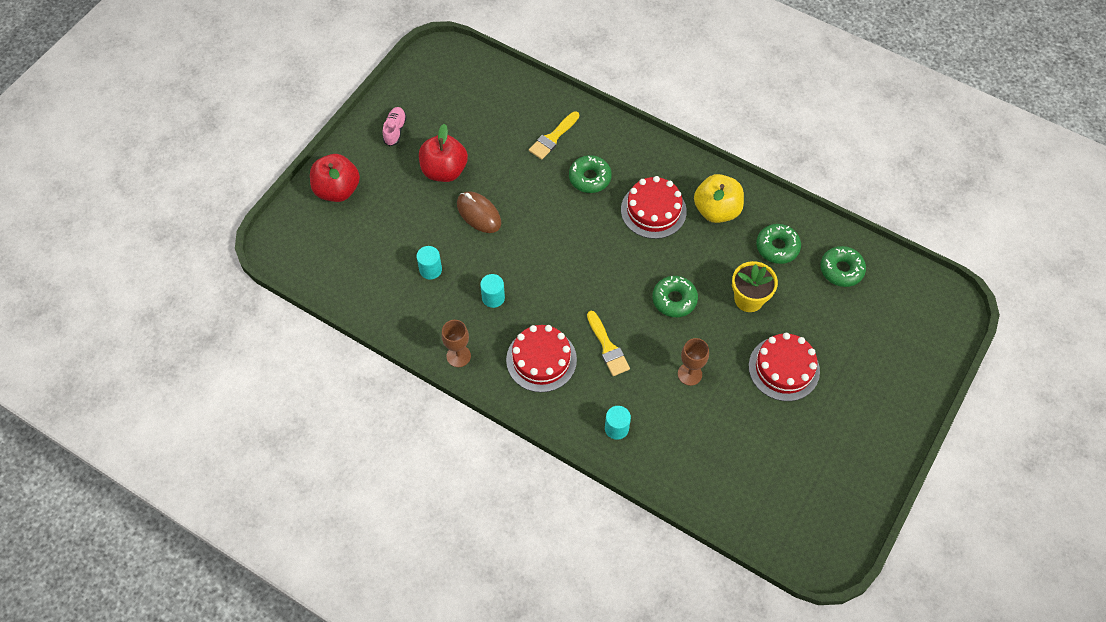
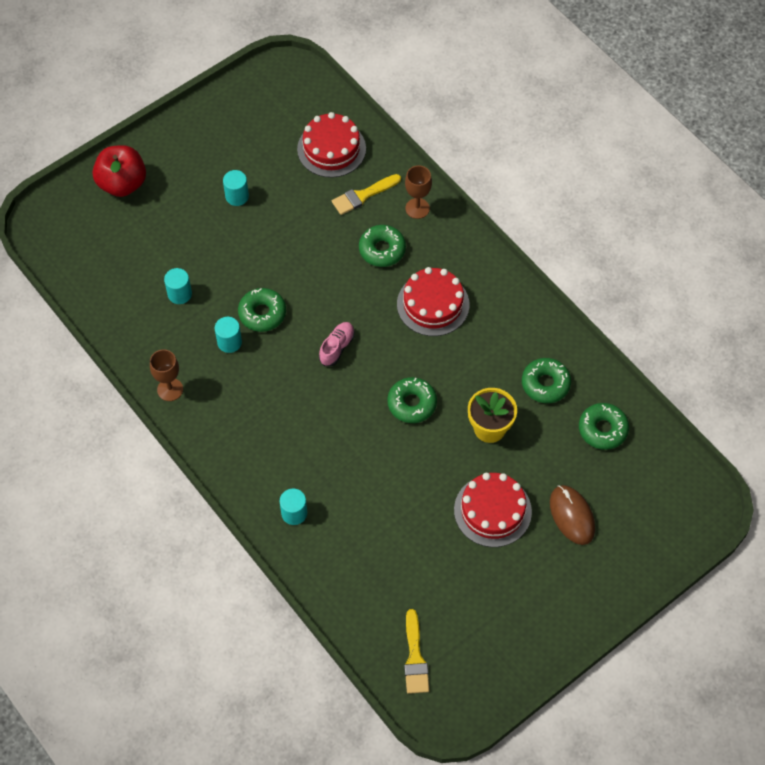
camera: 20 degrees right, 0 degrees up
(395, 130) = (205, 139): pink shoe -> pink shoe (337, 347)
(444, 170) = (237, 196): red apple -> turquoise cylinder
(479, 214) = (252, 252): brown mouse -> brown mouse (572, 516)
(511, 264) = (262, 313): none -> green donut
(541, 360) = (250, 420): red cake -> red cake (331, 149)
(607, 347) = (322, 429): yellow brush -> yellow brush (415, 658)
(689, 374) = (392, 484): brown goblet -> brown goblet (417, 208)
(716, 210) = (499, 325): yellow apple -> none

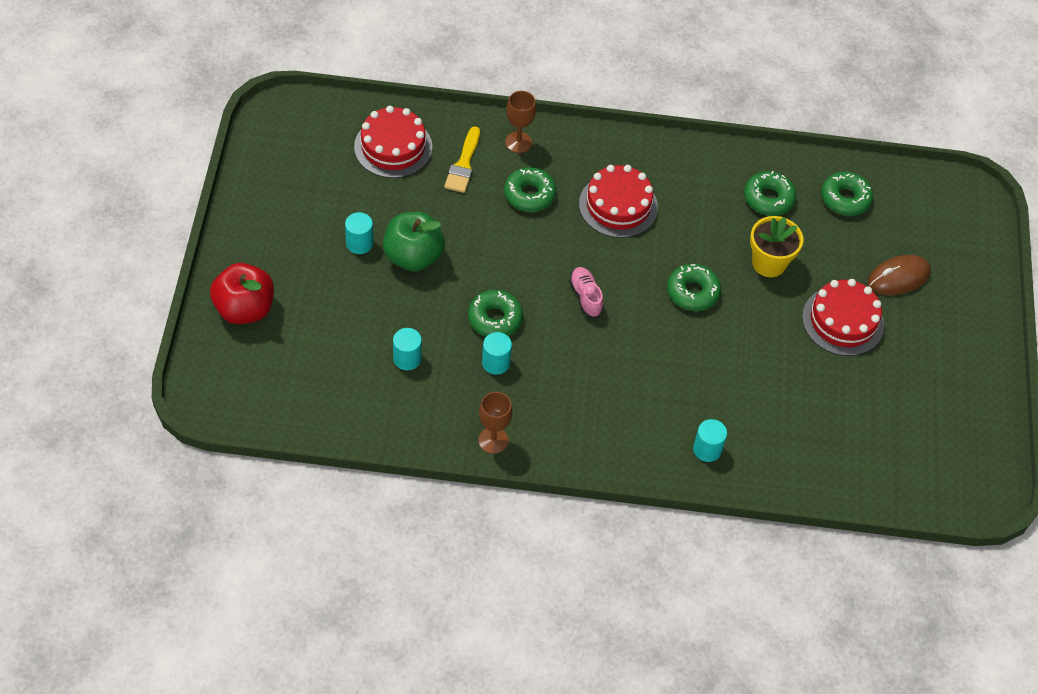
camera: 50 degrees left, 5 degrees down
(259, 231) = (413, 256): none -> green apple
(415, 658) = (919, 475): yellow brush -> none
(572, 516) = (898, 277): brown mouse -> brown mouse turned 45 degrees counterclockwise

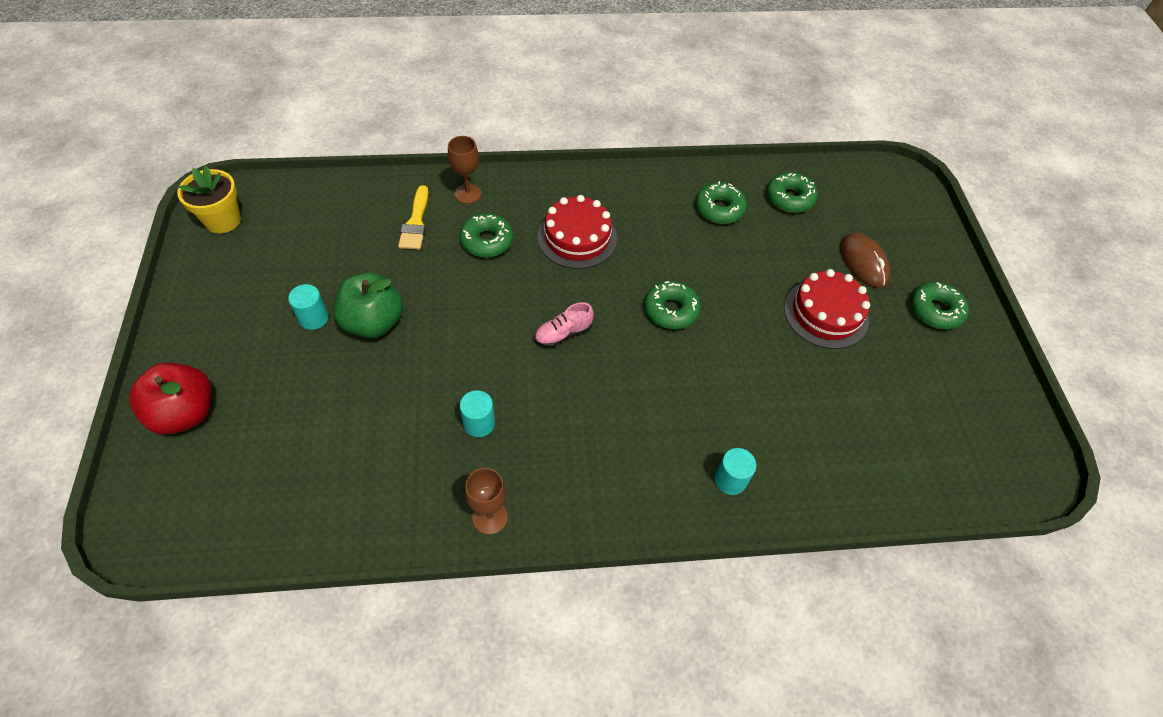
camera: 10 degrees left, 0 degrees up
(393, 147) = (341, 217): red cake -> none
(407, 358) = (378, 437): turquoise cylinder -> none
(495, 319) = (470, 374): green donut -> green donut (935, 310)
(585, 297) = (563, 334): pink shoe -> pink shoe turned 90 degrees counterclockwise
(769, 263) = (737, 269): yellow flower pot -> yellow flower pot (223, 220)
(898, 277) = (863, 262): brown mouse -> brown mouse turned 75 degrees counterclockwise

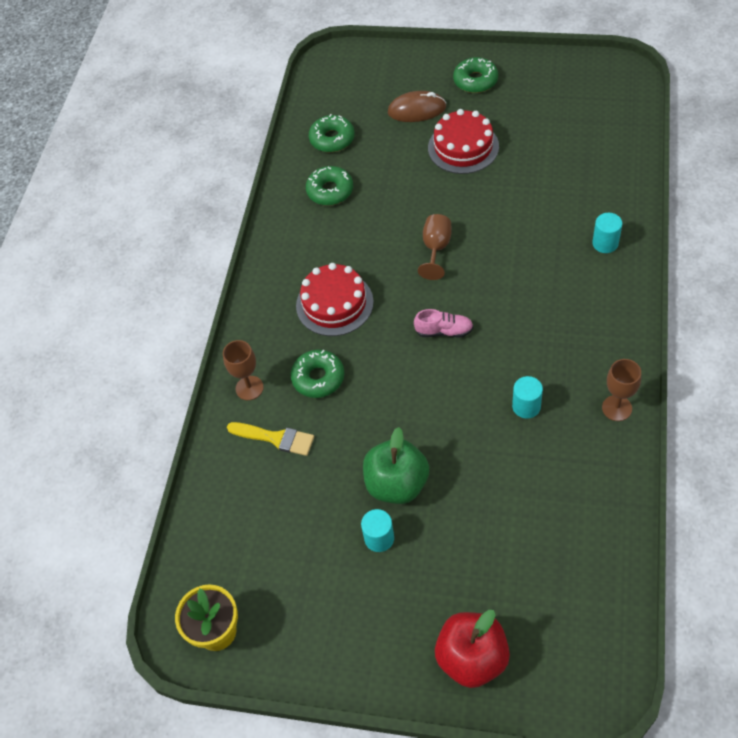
camera: 65 degrees left, 0 degrees up
(563, 334) = (444, 331): pink shoe -> pink shoe turned 75 degrees counterclockwise
(671, 310) = (436, 249): green donut -> brown goblet

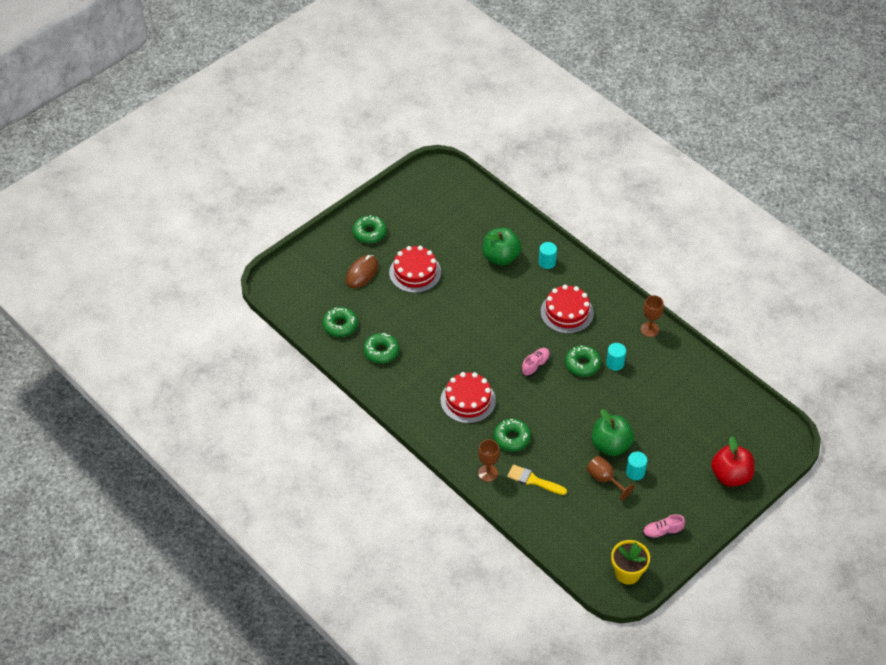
camera: 60 degrees left, 5 degrees down
(276, 438) = (533, 480): yellow brush -> yellow brush turned 120 degrees counterclockwise
(311, 631) = (662, 532): none -> pink shoe
(436, 249) = (476, 332): brown goblet -> brown goblet (604, 479)
(491, 375) = (582, 364): none -> green donut
(552, 309) = (567, 312): none -> red cake
(564, 200) = (501, 257): none -> green apple

